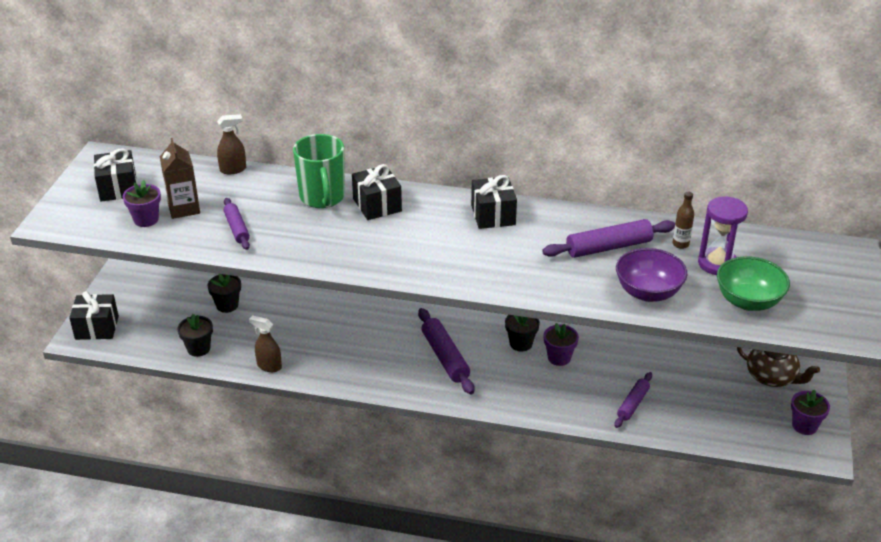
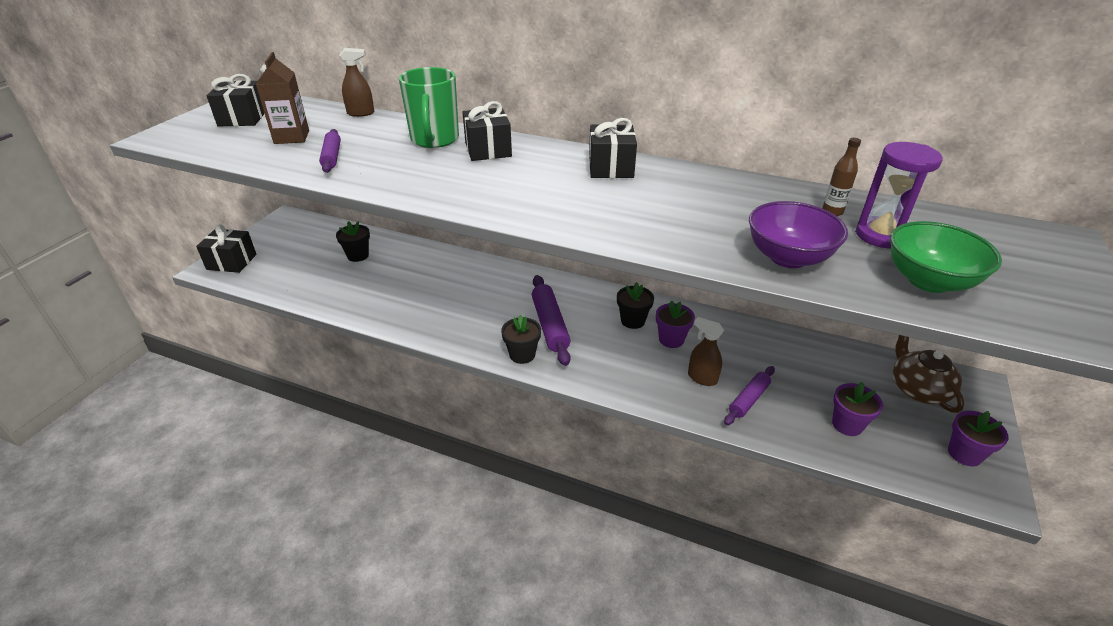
camera: 10 degrees right, 0 degrees up
(146, 219) = (248, 143): purple flower pot -> purple flower pot (847, 424)
(198, 348) = (312, 290): black flower pot -> black flower pot (522, 354)
(269, 366) = (370, 313): brown spray bottle -> brown spray bottle (702, 378)
(609, 247) = (741, 207): purple rolling pin -> none
(772, 377) = (918, 389): brown teapot -> brown teapot turned 150 degrees counterclockwise

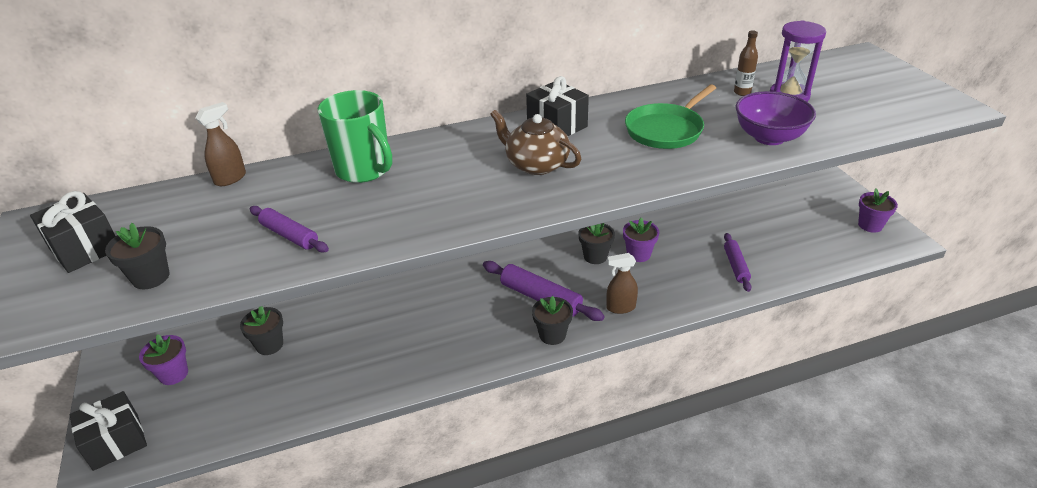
camera: 40 degrees left, 0 degrees up
(240, 145) = (151, 277): none -> black flower pot
(291, 137) = (199, 239): brown carton -> none
(488, 150) = (432, 156): black gift -> none
(696, 209) = (666, 130): none -> green pan
(702, 378) = (692, 269): brown spray bottle -> brown spray bottle (620, 307)
(847, 424) = (802, 246): purple flower pot -> purple flower pot (173, 374)
(918, 389) = (807, 199): brown teapot -> brown teapot (536, 164)
(928, 281) = (851, 114): green bowl -> none

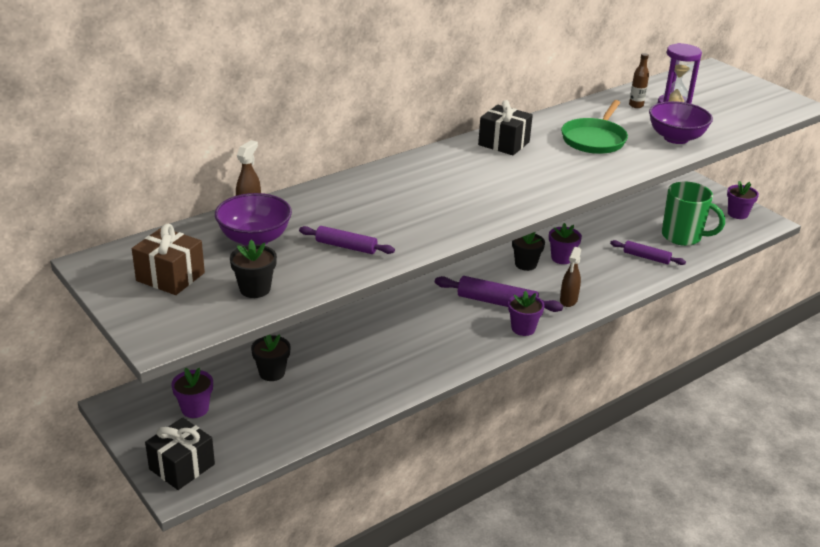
camera: 20 degrees left, 5 degrees down
(85, 249) = (170, 277): black gift -> brown gift
(206, 213) = (254, 239): none -> purple bowl
(364, 170) = (366, 192): green mug -> green mug (683, 237)
(536, 164) = (508, 174): brown teapot -> none
(552, 335) = (523, 328): black flower pot -> purple flower pot
(620, 307) = (568, 300): brown spray bottle -> brown spray bottle turned 45 degrees counterclockwise
(736, 266) = (646, 257): purple rolling pin -> purple rolling pin turned 45 degrees counterclockwise

